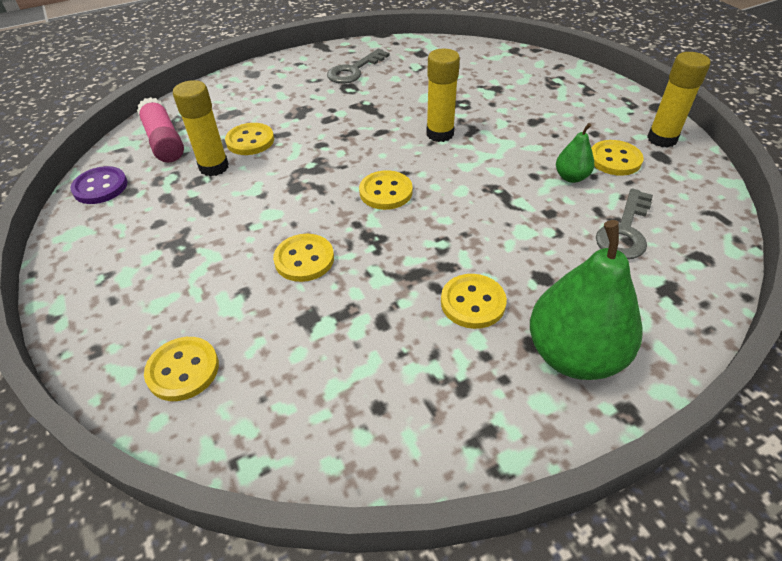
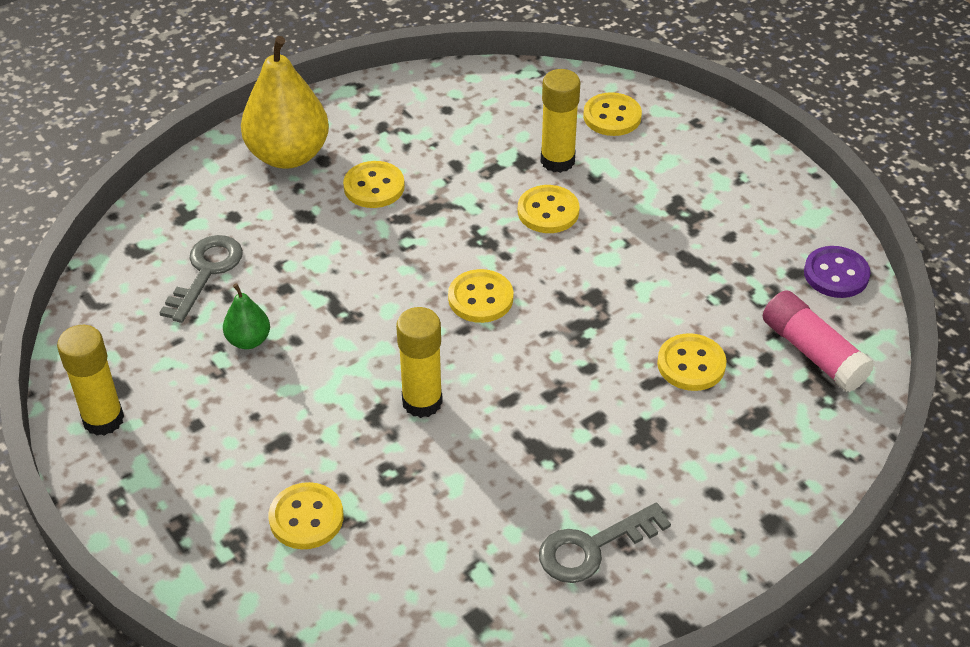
camera: 170 degrees right, 0 degrees up
(214, 167) = (714, 315): yellow glue stick -> yellow glue stick (557, 161)
(354, 70) = (592, 548): grey key -> grey key turned 150 degrees counterclockwise
(574, 354) = (288, 155): green pear -> yellow pear
(614, 160) = (183, 375): yellow button -> yellow button (306, 518)

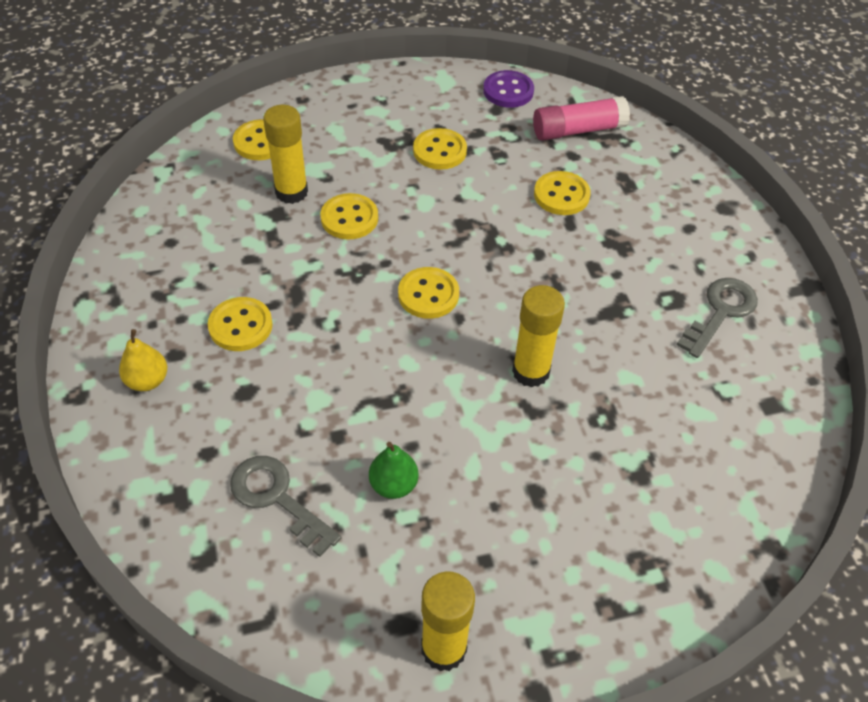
camera: 70 degrees left, 5 degrees up
(288, 155) = (147, 381): yellow pear -> yellow pear, size x0.48
(306, 518) = (633, 496): yellow button -> yellow button (439, 151)
(592, 548) = (720, 312): grey key -> grey key turned 135 degrees counterclockwise

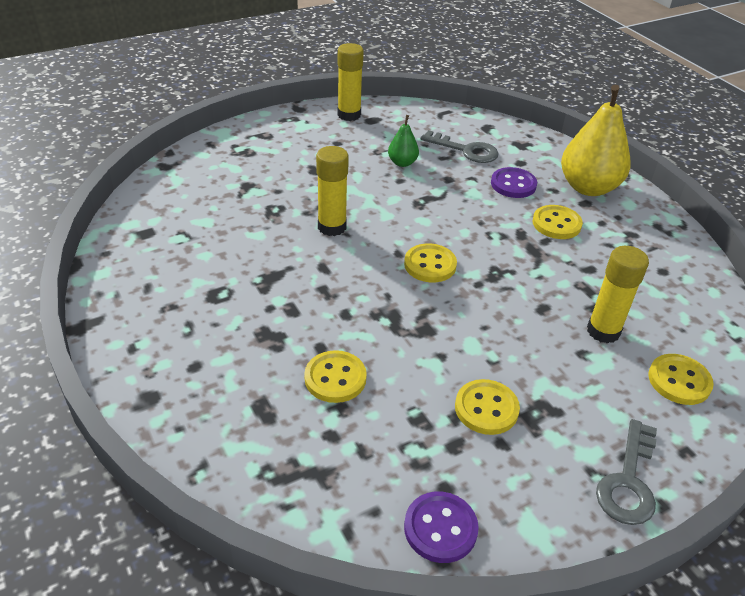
camera: 165 degrees right, 10 degrees down
(147, 381) = (588, 187): yellow pear -> yellow pear, size x2.07
(250, 406) = (513, 184): none -> purple button
(349, 218) = (533, 315): yellow button -> none
(578, 130) = (331, 476): pink glue stick -> none
(720, 312) = (174, 290): grey key -> grey key (628, 481)

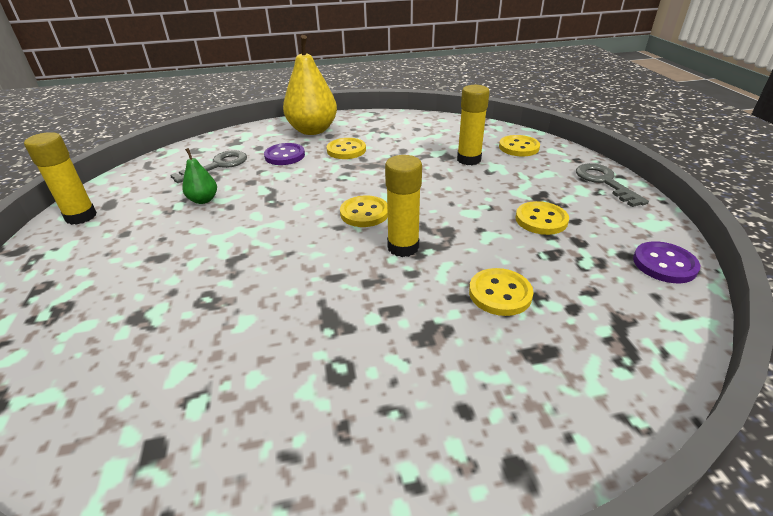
camera: 70 degrees left, 5 degrees down
(332, 227) = (272, 260): yellow glue stick -> yellow glue stick (403, 247)
(628, 481) = (604, 182): grey key -> grey key turned 150 degrees counterclockwise

